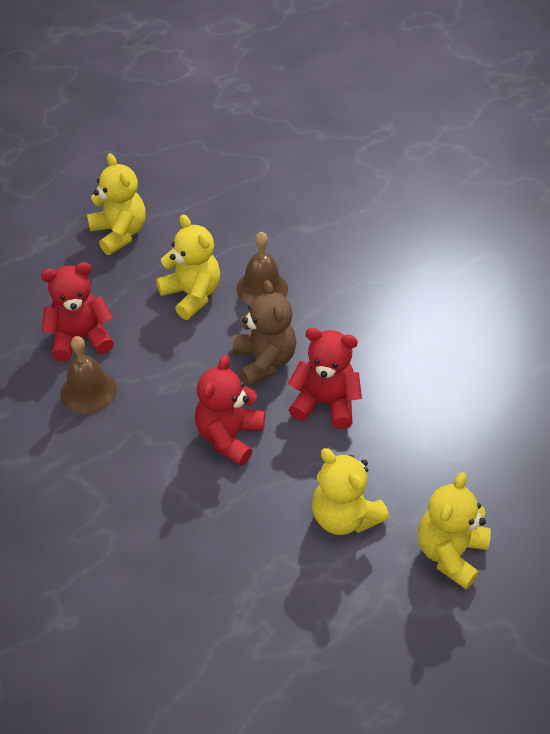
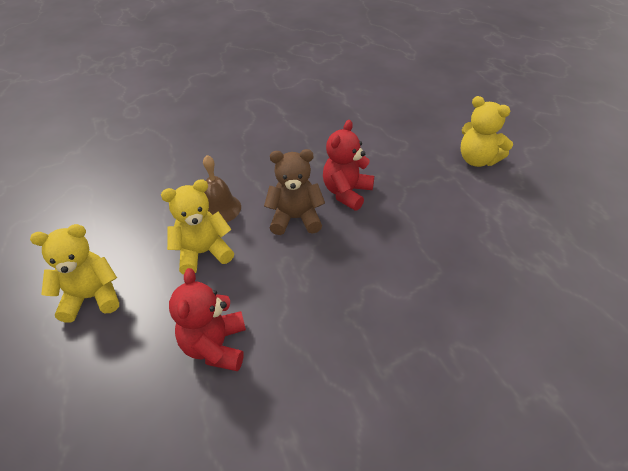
camera: 75 degrees left, 5 degrees down
(88, 391) = (287, 346): brown bell -> none
(229, 436) = (365, 250): red teddy bear -> none
(344, 516) = (447, 200): yellow teddy bear -> none

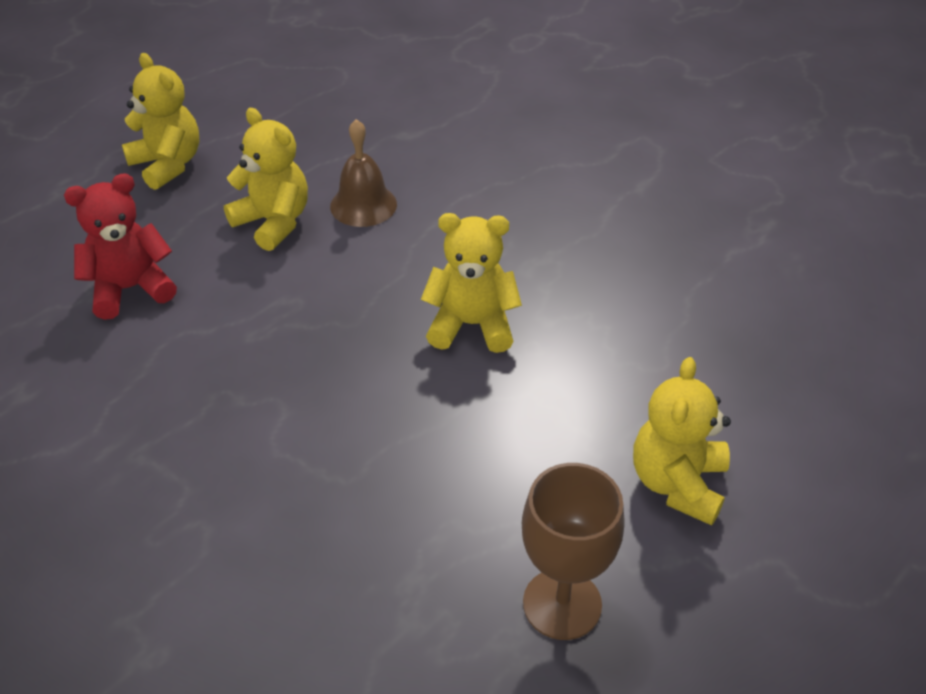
camera: 65 degrees right, 0 degrees up
(295, 218) = (382, 286): brown teddy bear -> none
(347, 193) = (472, 325): red teddy bear -> yellow teddy bear
(538, 213) = (562, 604): none -> brown goblet

